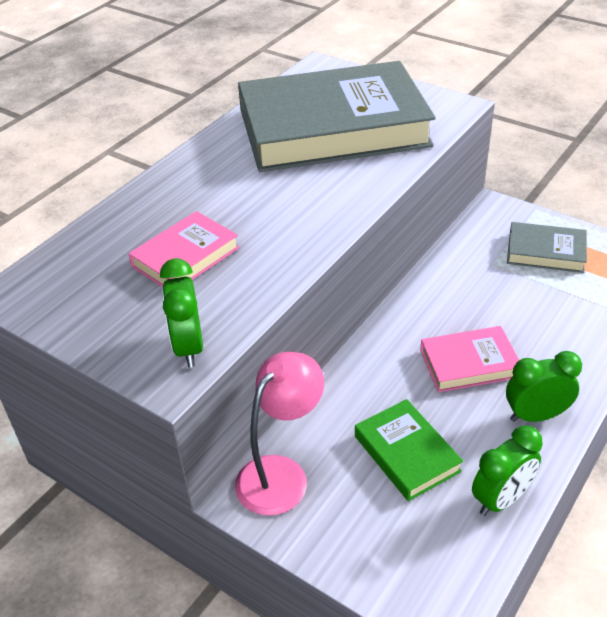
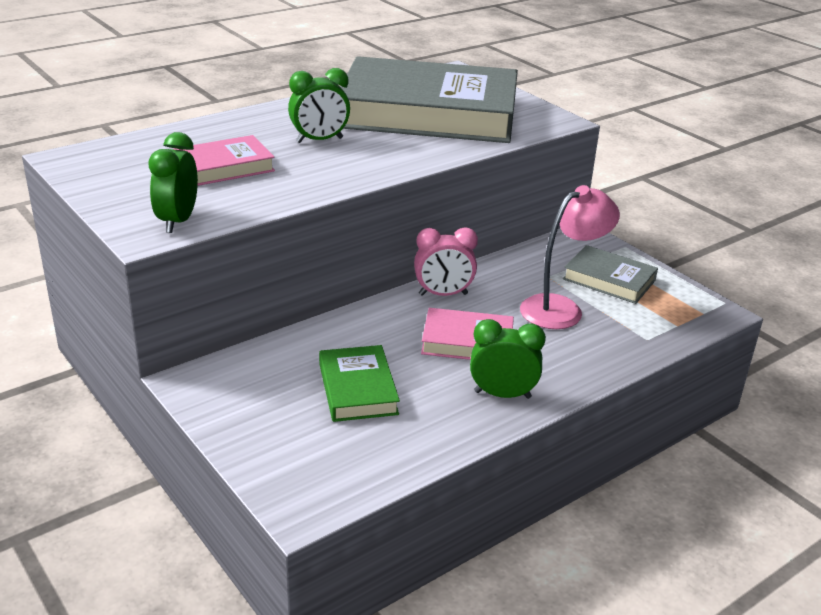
camera: 15 degrees right, 10 degrees down
(281, 474) = (234, 373): pink lamp -> pink lamp (561, 308)
(415, 314) = (443, 294): none -> pink clock
(501, 499) = (421, 444): green clock -> green clock (319, 140)

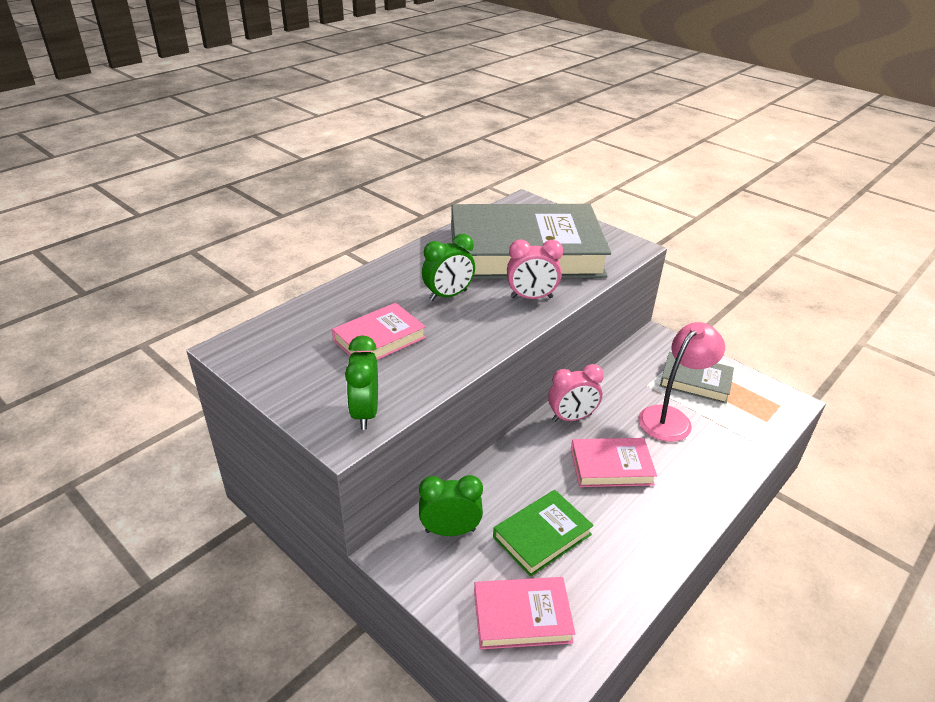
camera: 10 degrees left, 5 degrees up
(302, 450) = (522, 616): none -> pink book
(357, 389) = (542, 535): green book -> green book turned 75 degrees clockwise
(412, 151) = (531, 297): none -> pink clock
(502, 394) = (662, 520): green clock -> green clock (450, 530)

